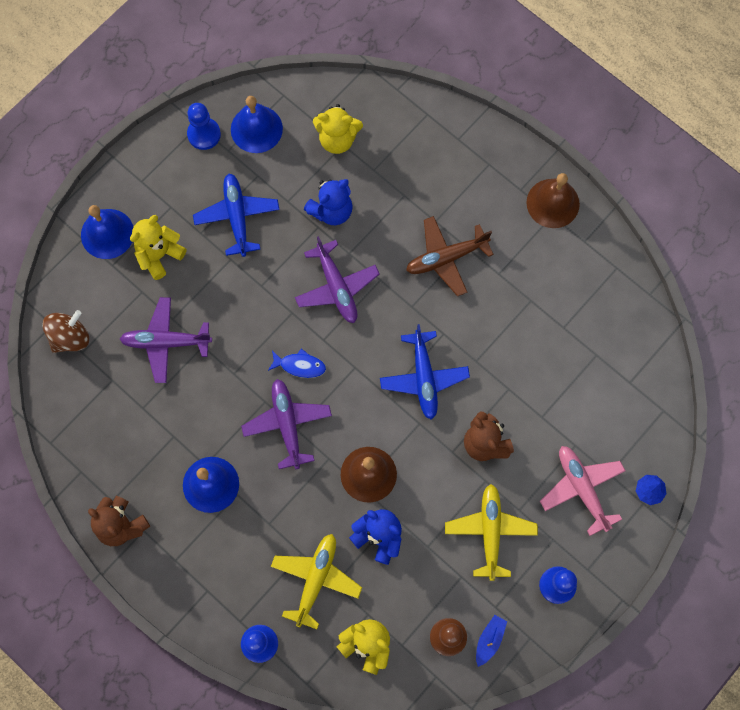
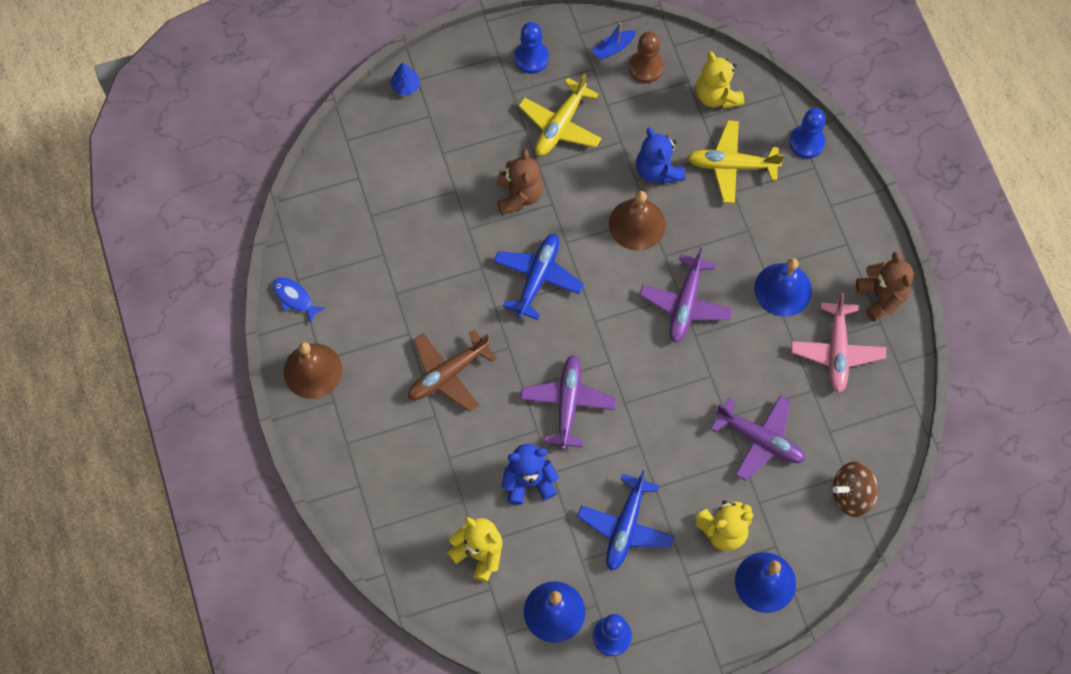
camera: 150 degrees left, 5 degrees down
(300, 365) = (644, 349): blue fish -> blue fish (294, 298)
(316, 579) = (731, 165): yellow plane -> yellow plane turned 45 degrees clockwise
(446, 258) = (448, 374): brown plane -> brown plane turned 135 degrees clockwise
(581, 489) = (460, 117): pink plane -> pink plane (836, 351)

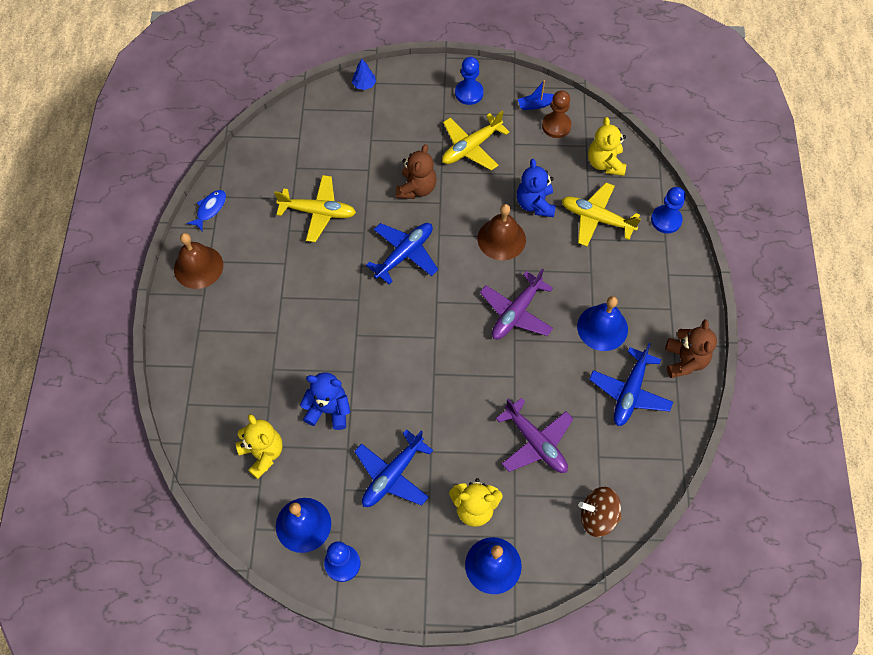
camera: 20 degrees right, 5 degrees down
(294, 298) = (210, 209): blue fish -> blue fish turned 60 degrees clockwise
(420, 260) = (318, 212): none -> yellow plane
(448, 374) = (301, 304): brown plane -> none
(568, 403) = (387, 359): purple plane -> none
(836, 351) = (629, 392): pink plane -> blue plane

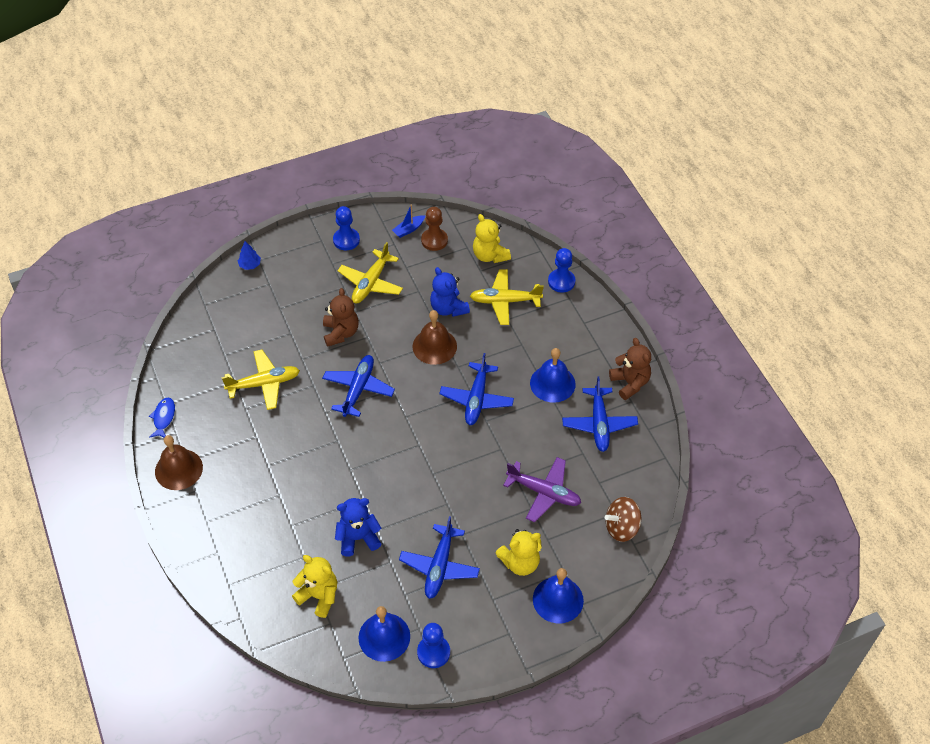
camera: 25 degrees left, 10 degrees down
(516, 312) = (476, 399): purple plane -> blue plane

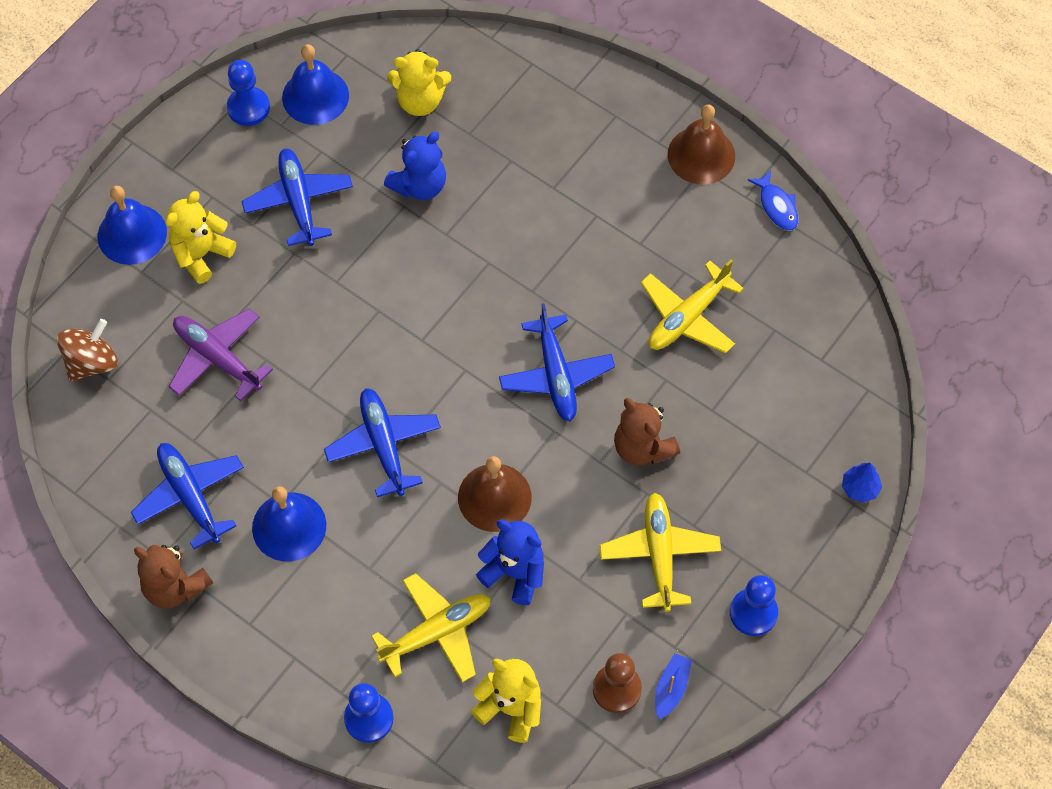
camera: 150 degrees right, 10 degrees up
(544, 492) = (217, 358): purple plane -> purple plane turned 45 degrees clockwise

